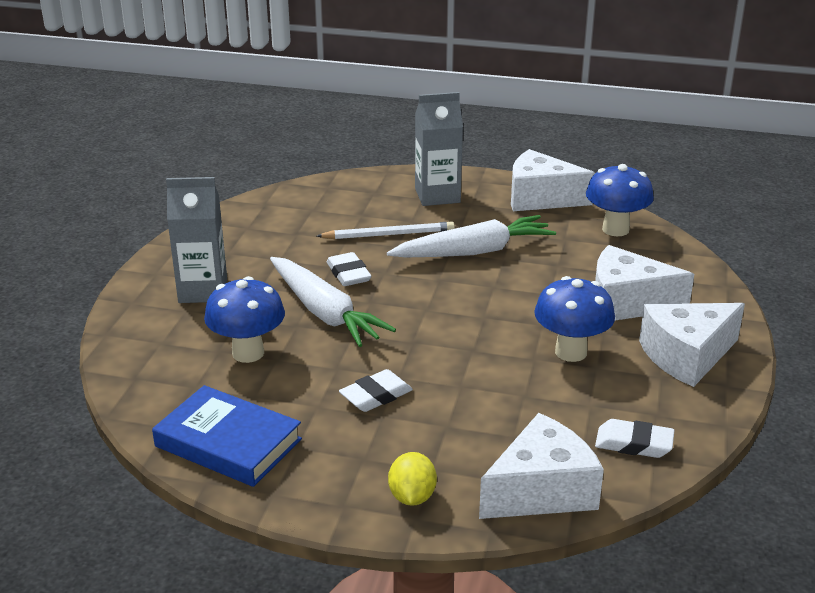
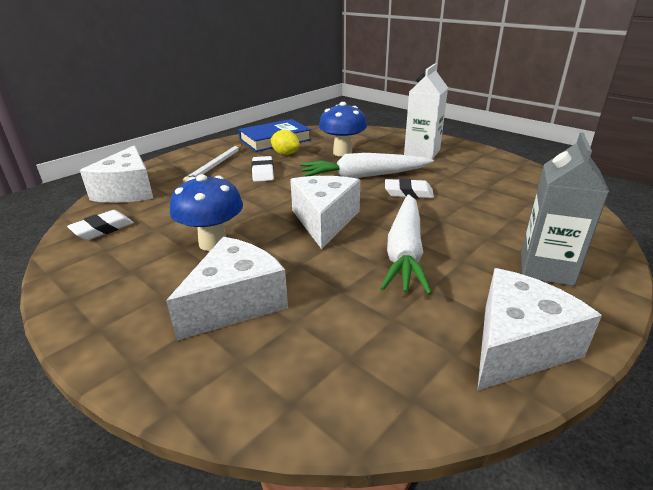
camera: 120 degrees right, 0 degrees up
(203, 290) = (422, 152): grey carton -> white carton
(389, 234) = (465, 221): white pencil -> white pencil (215, 165)
(412, 497) = (180, 164): yellow lemon -> yellow lemon (285, 154)
(615, 229) = (389, 376): blue mushroom -> none
(686, 356) = (127, 297): white cheese -> white cheese (324, 220)

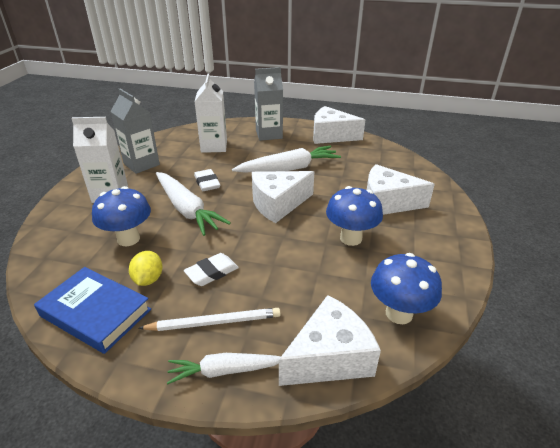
camera: 120 degrees left, 5 degrees up
(102, 229) = (399, 313): white eraser -> blue mushroom
(177, 162) = (224, 371): none -> white carrot
(478, 168) = (141, 164): none -> grey carton
(511, 213) = (214, 146): none -> white carton

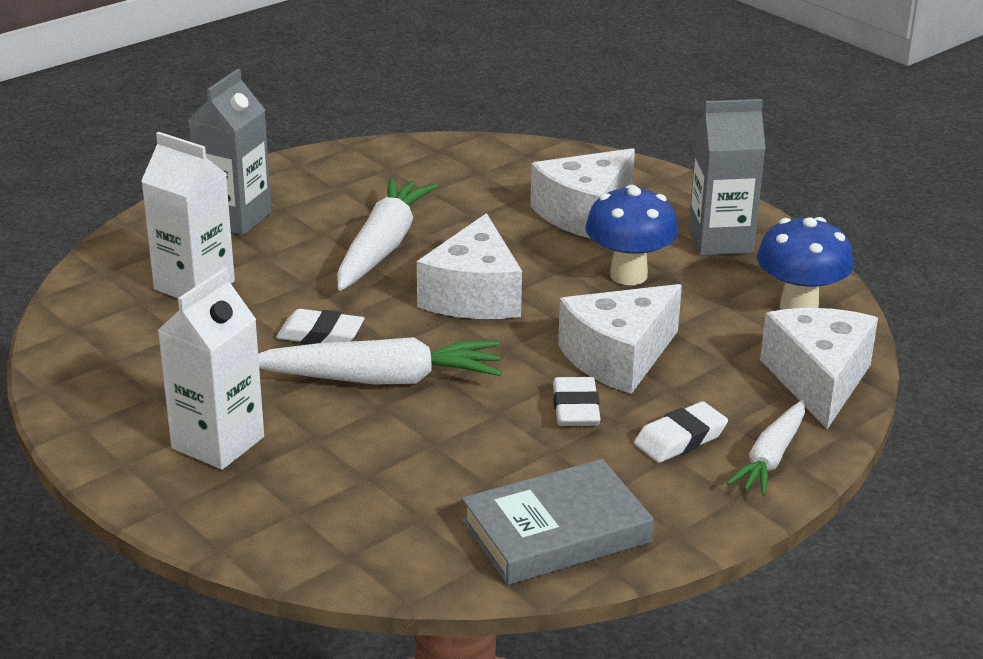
camera: 55 degrees left, 5 degrees down
(95, 312) = (556, 531): blue book -> grey book
(128, 239) = (397, 458): blue mushroom -> none
(141, 164) = (147, 380): grey carton -> grey carton (720, 241)
(148, 279) = (529, 466): yellow lemon -> none
(214, 322) = (680, 439): white pencil -> white eraser
(331, 136) = (332, 168): white cheese -> white cheese (618, 357)

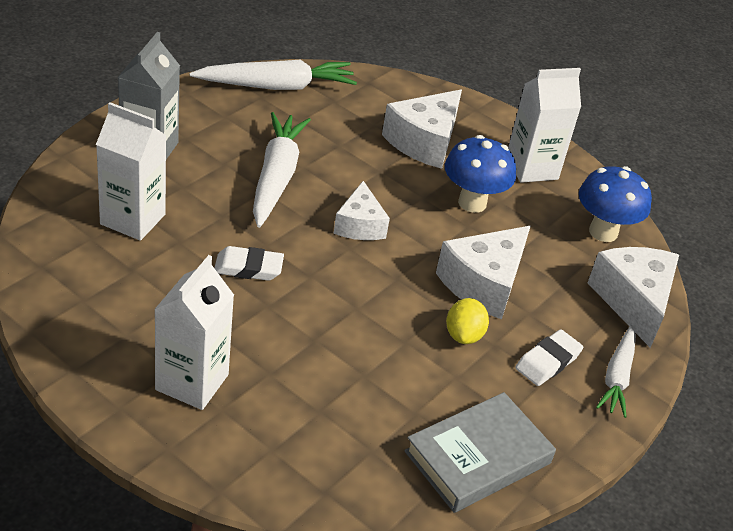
camera: 15 degrees left, 10 degrees up
(380, 379) = (306, 312): white carrot -> white carrot (277, 86)
(473, 295) = (359, 225): white cheese -> white cheese, size x0.64
(575, 408) = (463, 335): white eraser -> yellow lemon
(720, 241) = (531, 168): grey carton -> white carton

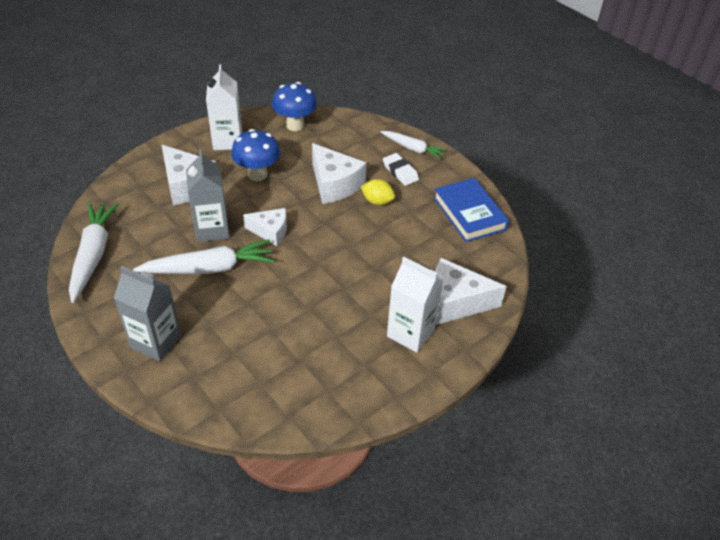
camera: 75 degrees left, 5 degrees up
(133, 219) = (242, 356): white carton -> none
(248, 268) = (306, 294): white eraser -> none
(276, 177) = (209, 268): white carrot -> white carrot turned 150 degrees clockwise
(347, 172) = (212, 229): none -> grey carton
(478, 457) = (469, 213): grey book -> blue book
(633, 301) = (355, 128): white cheese -> white cheese (455, 302)

